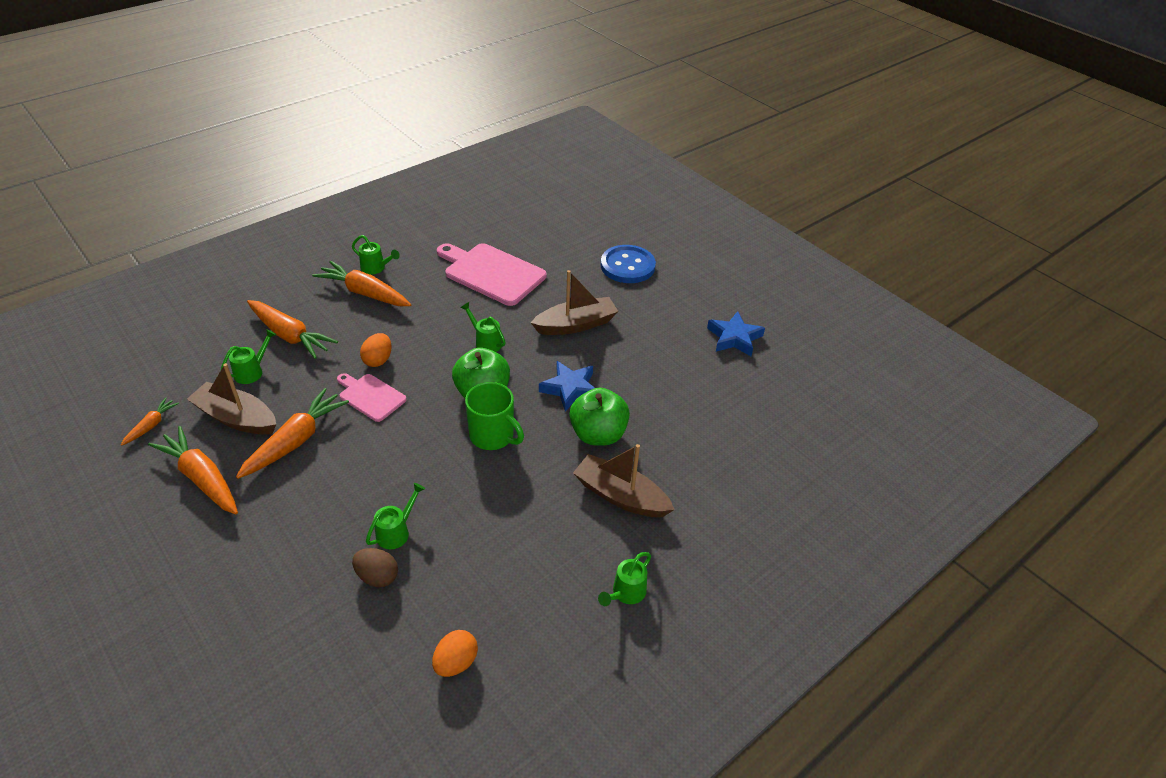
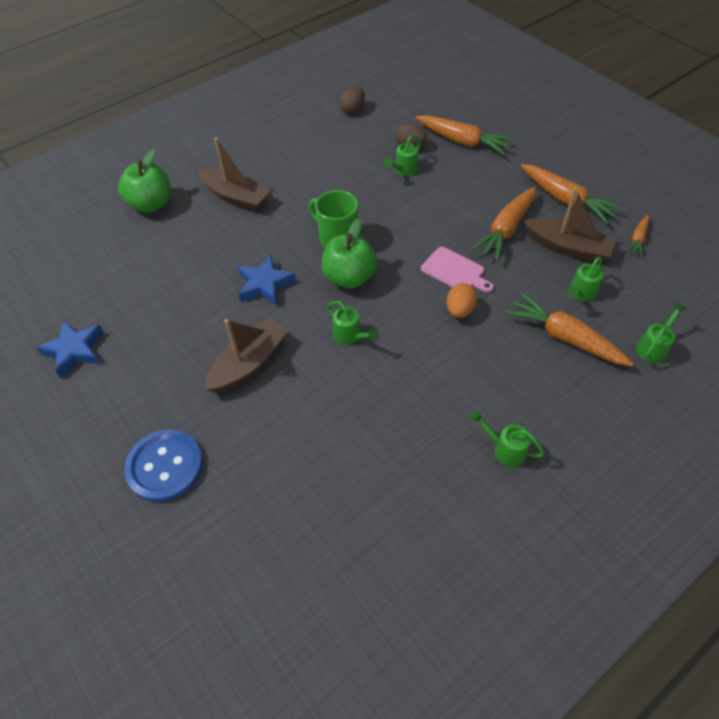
camera: 175 degrees left, 10 degrees up
(365, 293) = (504, 403): orange carrot -> orange carrot (462, 141)
(456, 663) = (352, 110): orange egg -> brown egg
(492, 273) = (349, 445): pink cutting board -> none
(576, 325) = (249, 363): brown boat -> brown boat turned 150 degrees clockwise
(598, 434) = (245, 242): green apple -> green apple (151, 204)
(626, 593) = (245, 142): green watering can -> green watering can (653, 347)

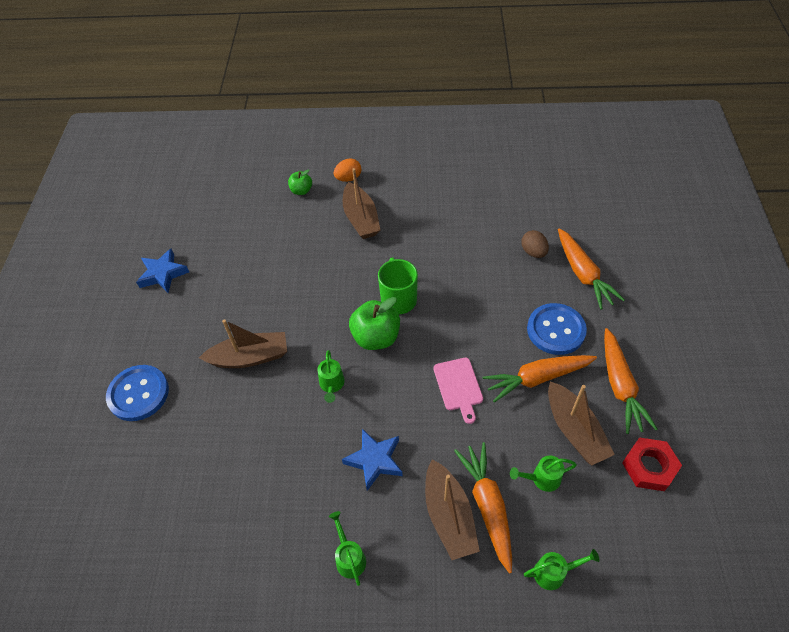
camera: 40 degrees right, 0 degrees up
(151, 204) = (301, 191): green apple -> green apple, size x0.56
(264, 284) = (314, 303): blue star -> blue star (374, 460)
(352, 110) = (518, 192): brown egg -> none
(403, 170) = (506, 271): green watering can -> none
(459, 310) = (429, 422): orange egg -> orange egg (348, 178)
(484, 189) = (556, 330): none -> blue button
(545, 364) = (449, 516): none -> brown boat
(638, 239) = (649, 467): orange carrot -> red nut

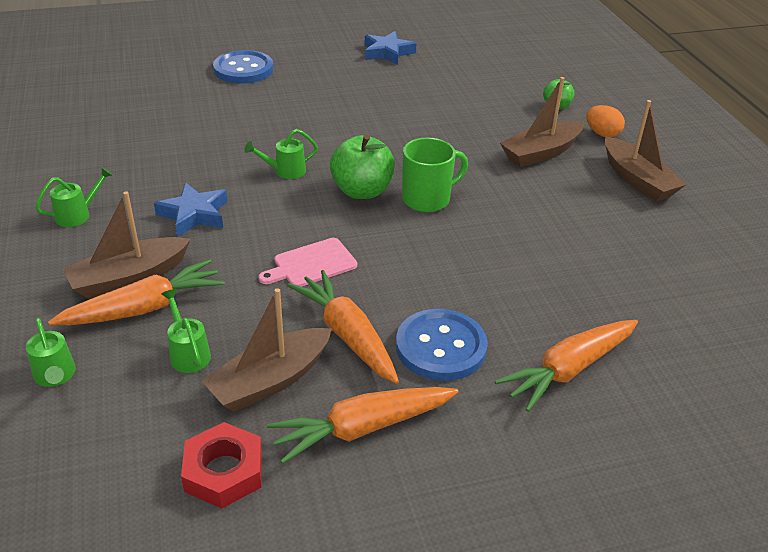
camera: 70 degrees right, 15 degrees down
(250, 357) = (304, 116): brown boat -> brown boat (637, 180)
(533, 252) = (580, 310): brown egg -> none

